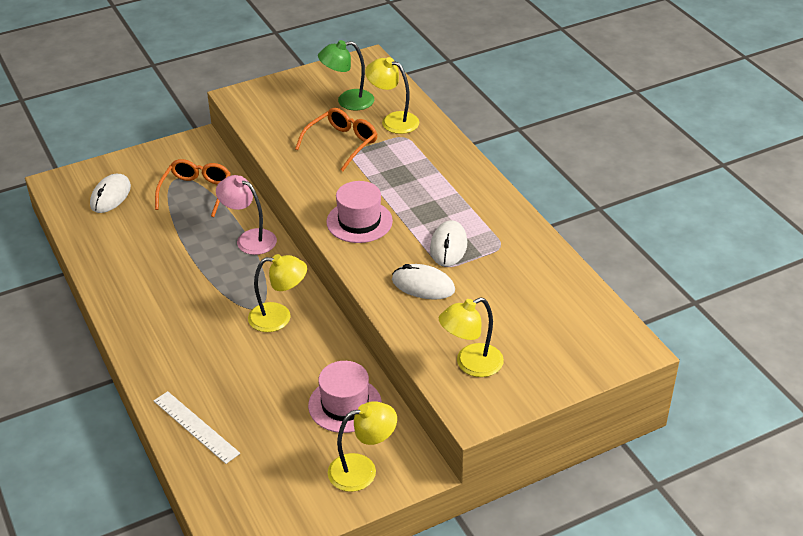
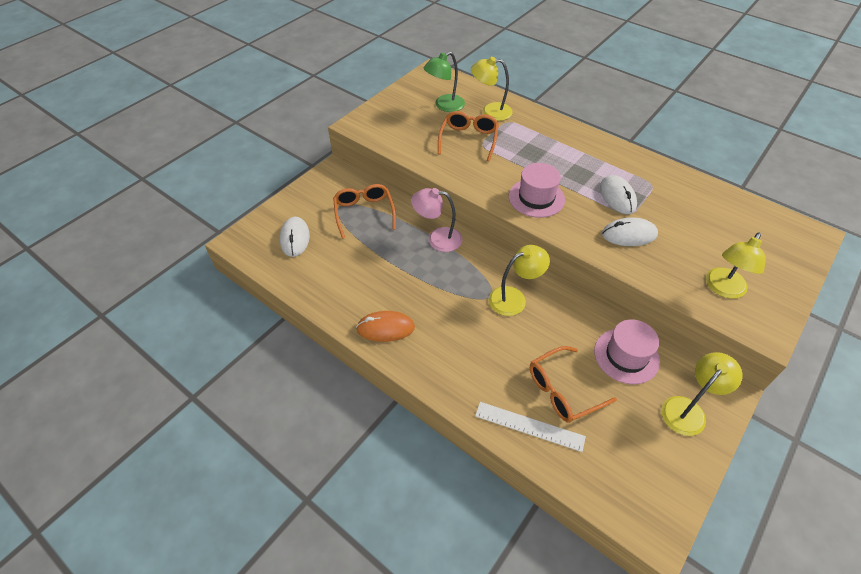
camera: 25 degrees left, 10 degrees up
(132, 302) = (385, 328): none -> orange mouse
(254, 411) = (563, 390): none -> orange glasses

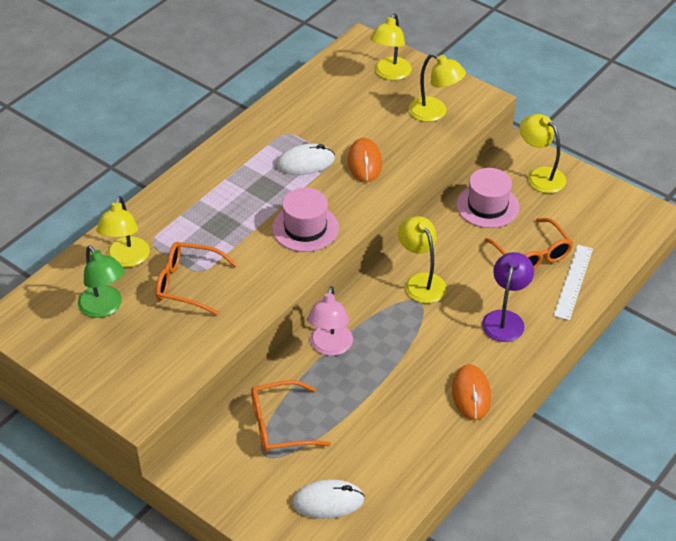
camera: 90 degrees left, 5 degrees down
(473, 360) = (505, 319): none -> purple lamp
(629, 235) = (364, 162): white mouse -> orange mouse
(771, 255) = (390, 74): none -> yellow lamp

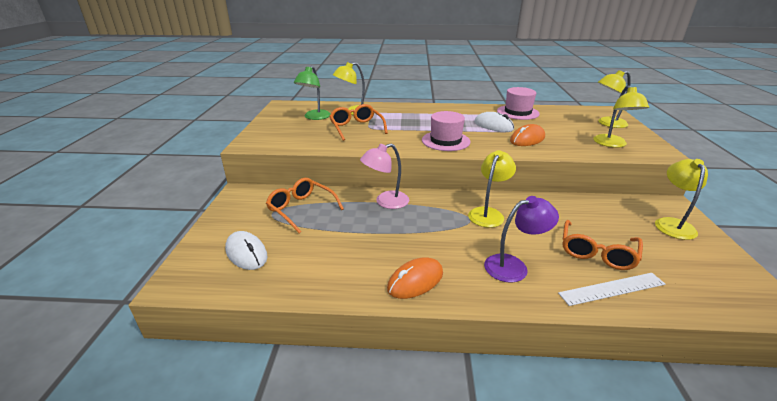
camera: 55 degrees right, 15 degrees down
(487, 206) = (599, 213): pink hat -> pink hat (517, 112)

